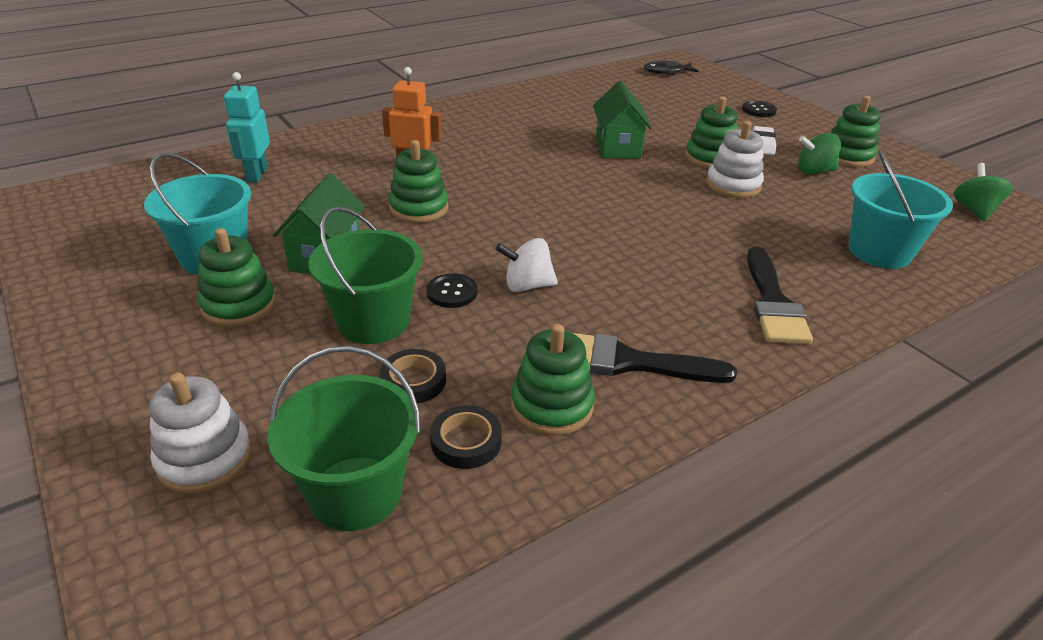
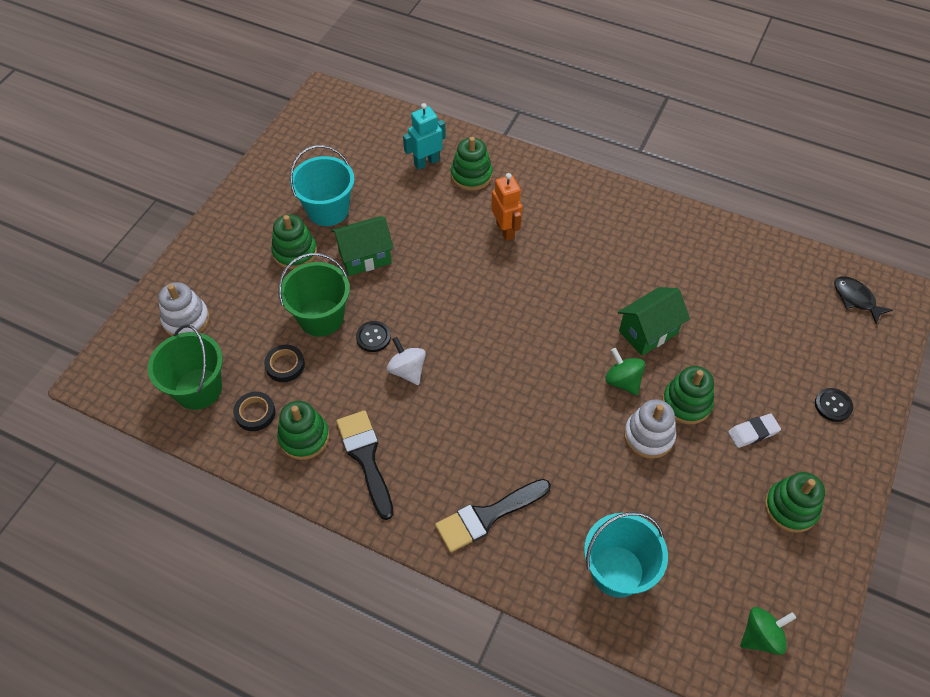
camera: 60 degrees right, 20 degrees up
(419, 208) = (453, 266): green stacking toy -> green stacking toy (471, 175)
(814, 171) = (731, 488): green spinning top -> green spinning top (622, 381)

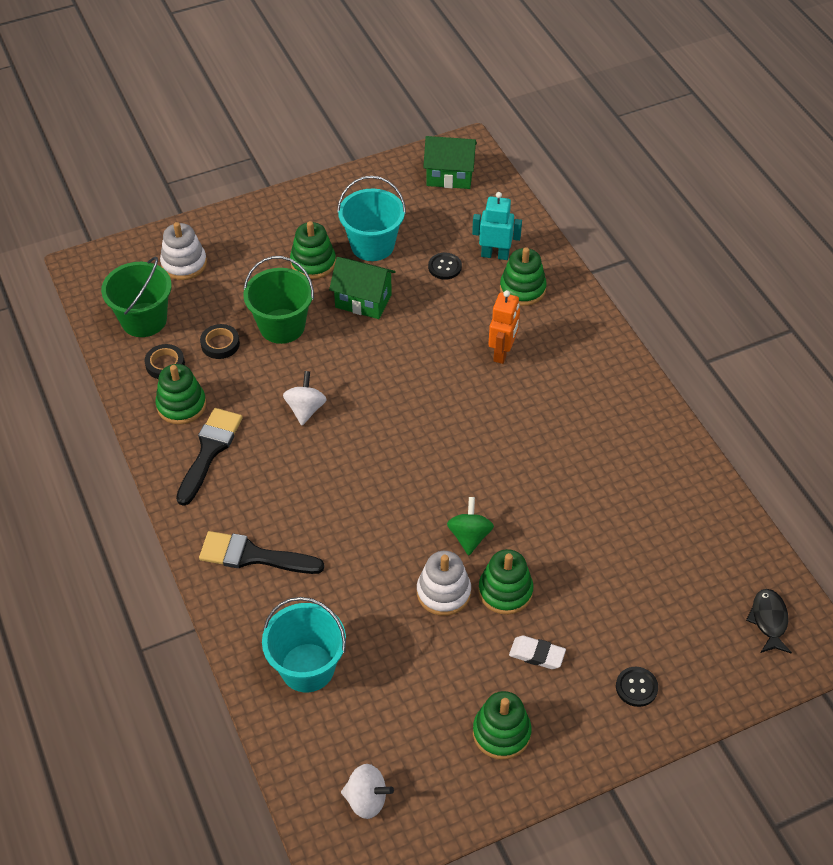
camera: 40 degrees right, 5 degrees down
(373, 337) = (306, 367): black button -> black button (444, 267)
(648, 332) = (535, 514): green house -> green house (449, 176)
(761, 636) = (366, 799): green spinning top -> white spinning top

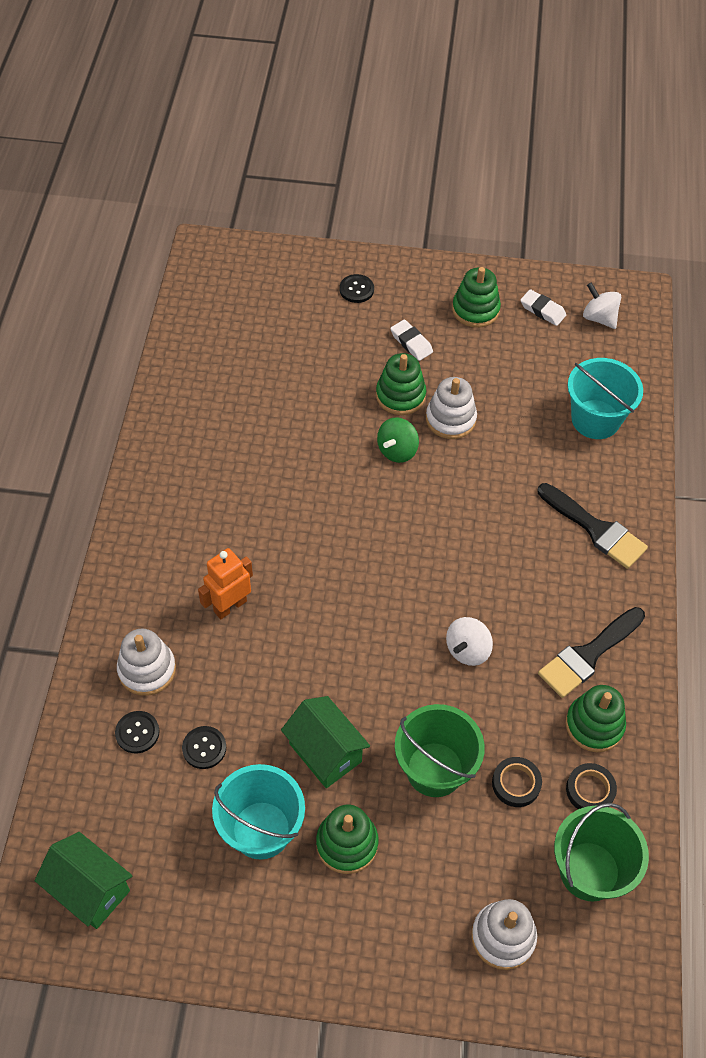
camera: 150 degrees left, 5 degrees up
(432, 774) = (542, 310): none -> white eraser
(495, 255) = (137, 733): turquoise robot -> black button
(522, 289) = (147, 670): green stacking toy -> white stacking toy
(769, 620) = (222, 281): black fish -> none

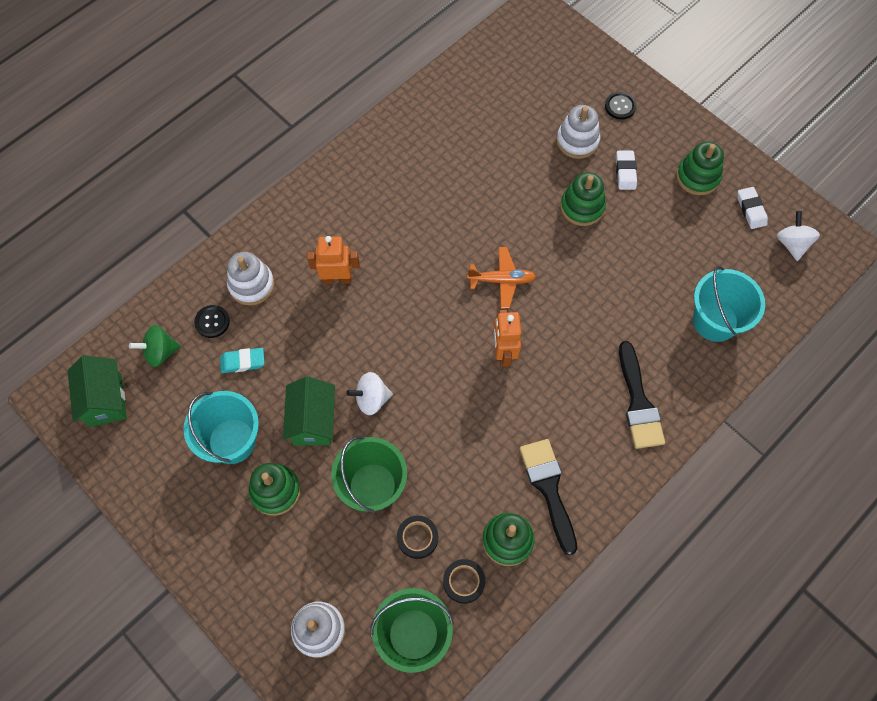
camera: 40 degrees right, 10 degrees up
(204, 748) = (243, 362): black button -> turquoise eraser
(386, 504) = (502, 280): none -> orange plane
(397, 450) = (544, 246): green spinning top -> green spinning top (160, 352)
(445, 566) = (503, 353): none -> orange robot
(450, 419) = (603, 248): white stacking toy -> white stacking toy (577, 141)
(467, 650) = (467, 422): white spinning top -> white spinning top (371, 399)
(588, 655) = (548, 488): black brush -> black brush turned 75 degrees clockwise

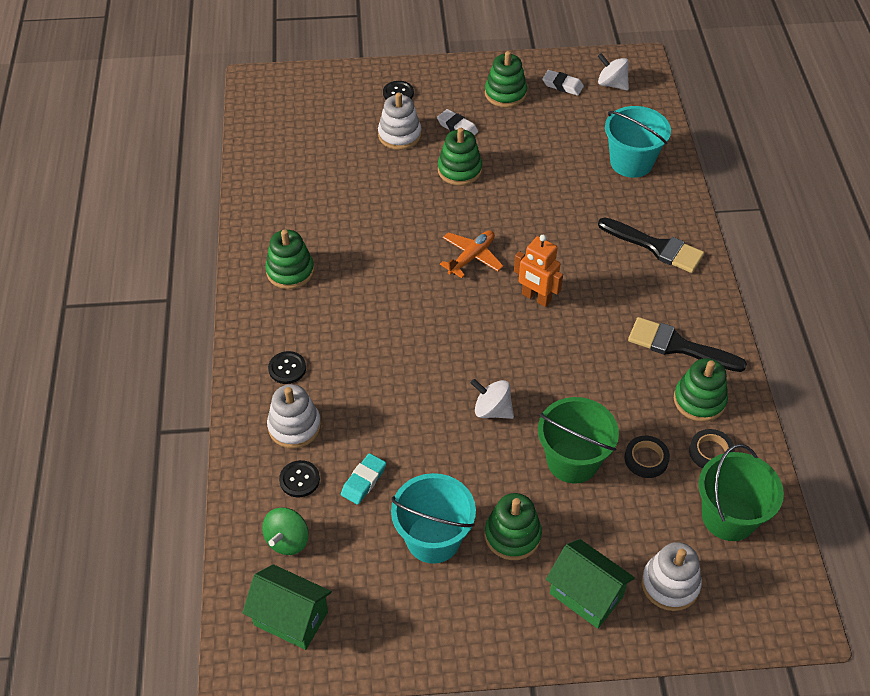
camera: 50 degrees left, 15 degrees down
(295, 242) = (287, 368): none -> black button
(313, 421) = (473, 465): green house -> green house (586, 595)
(337, 279) = (355, 361): orange robot -> none
(371, 399) = (492, 410): white spinning top -> white spinning top turned 90 degrees clockwise
(379, 176) = (290, 271): none -> green stacking toy

